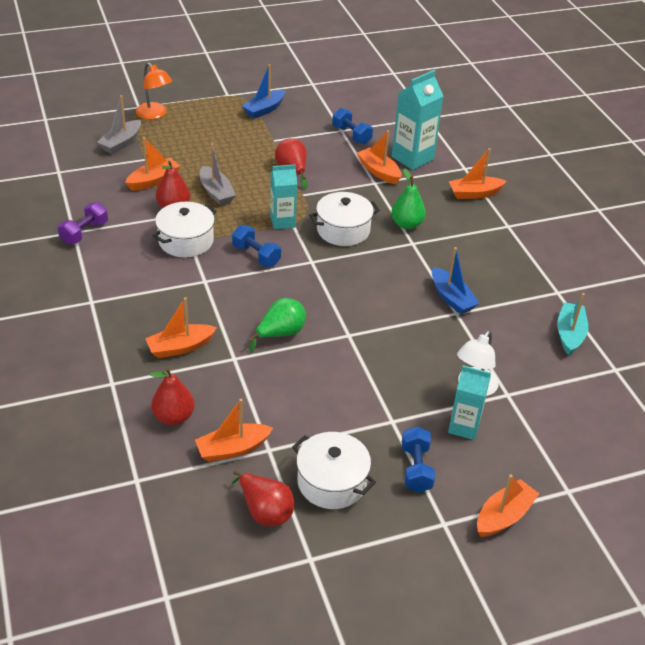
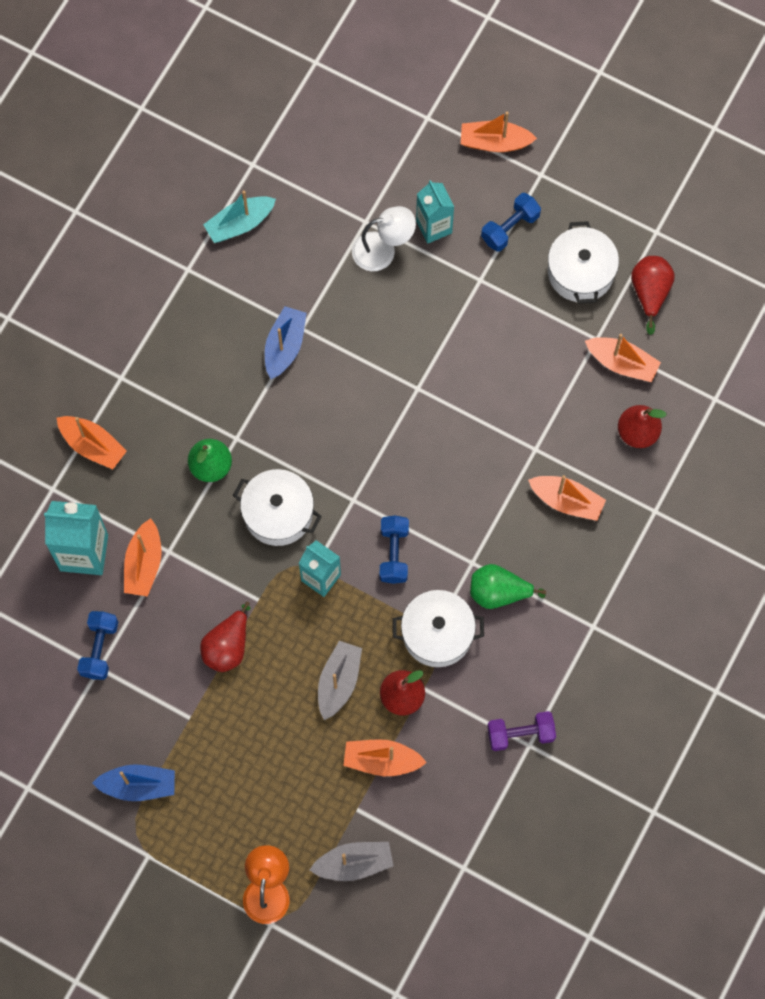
camera: 130 degrees left, 30 degrees up
(280, 334) = (471, 440): green pear -> green pear (498, 592)

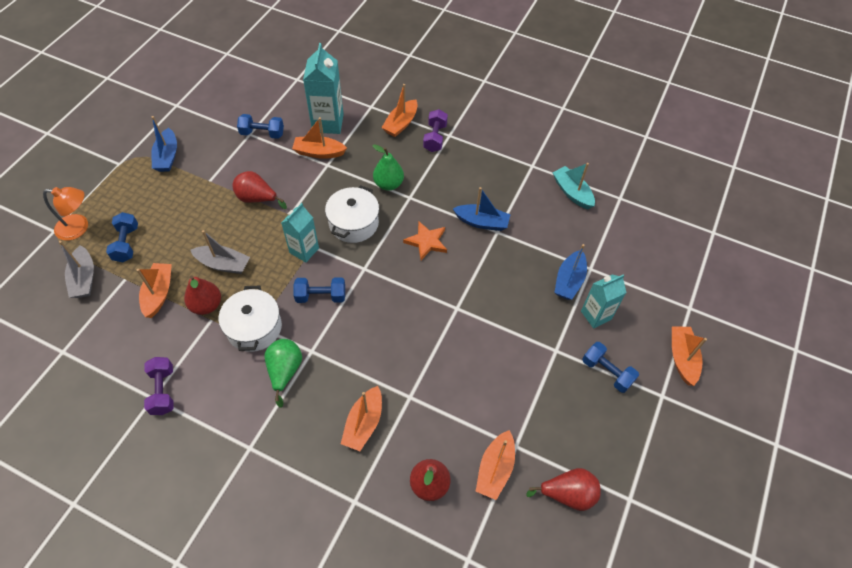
camera: 85 degrees right, 15 degrees down
(125, 398) = (435, 138): none -> purple dumbbell
(298, 817) = (126, 244): none -> blue dumbbell
(314, 419) = (426, 242): none -> orange star
(383, 250) = (569, 281): white lamp -> blue boat
(580, 272) = (577, 431): white pot -> none

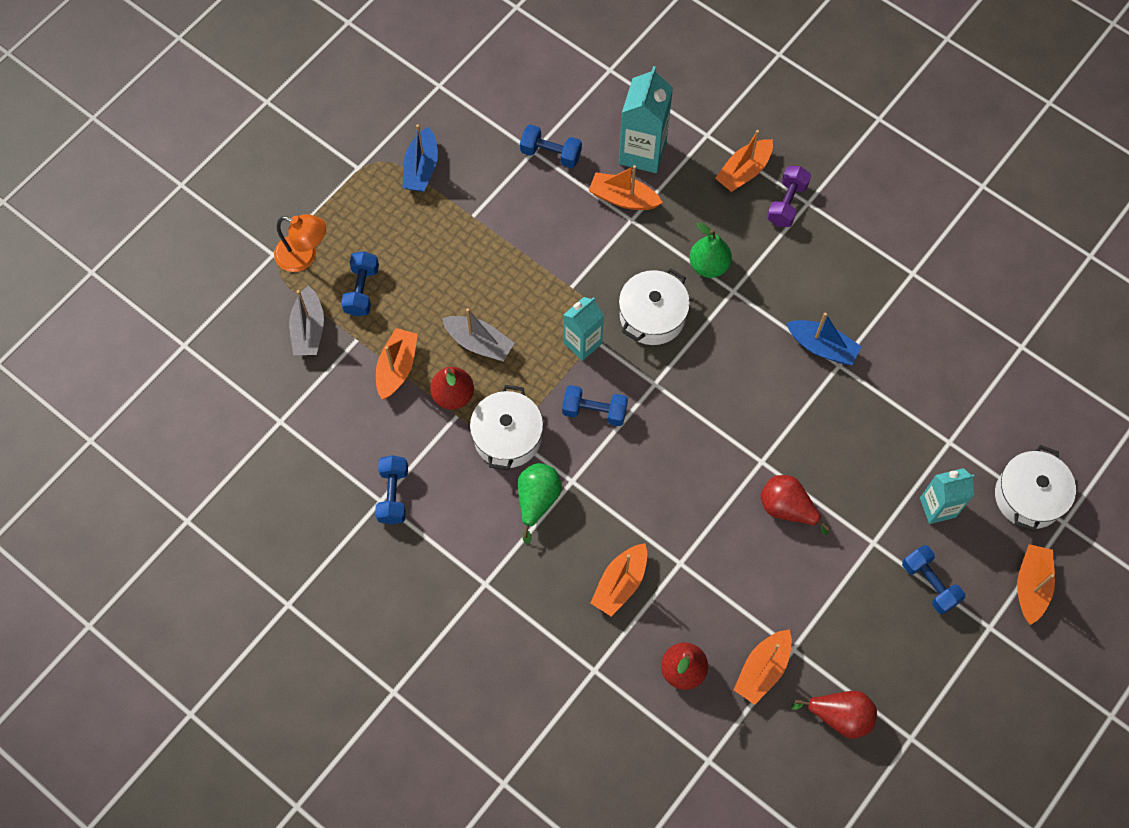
camera: 15 degrees right, 10 degrees up
(163, 391) = (393, 495): purple dumbbell -> blue dumbbell
(257, 199) = (532, 255): red pear -> red pear (787, 508)
(426, 242) = (742, 362): orange star -> none
(569, 281) = (916, 453): blue boat -> none
(572, 192) = (957, 326): turquoise boat -> none
(658, 295) = (1028, 496): none -> white pot

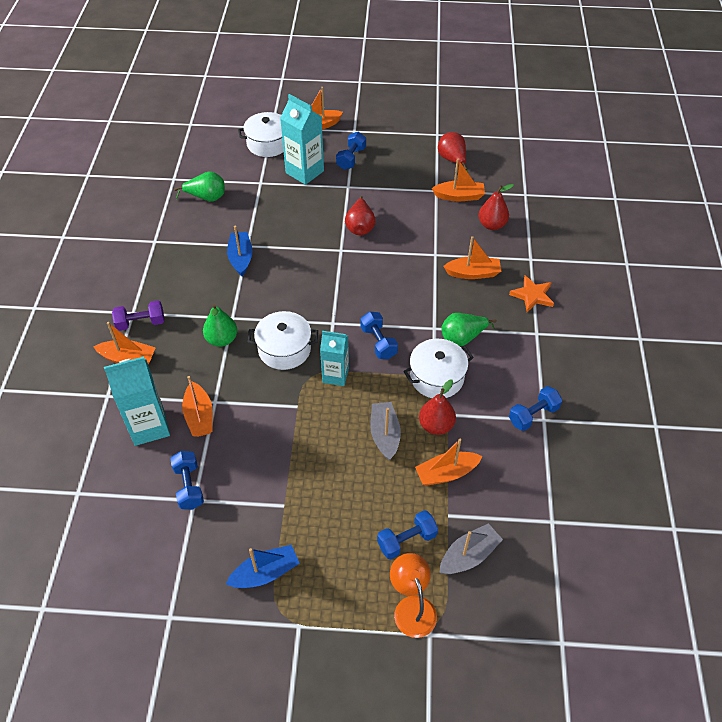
camera: 125 degrees left, 15 degrees down
(539, 624) = (532, 295): none -> orange star
(937, 507) = (304, 172): turquoise carton -> turquoise carton, size x1.50
(959, 365) = (206, 197): none -> green pear

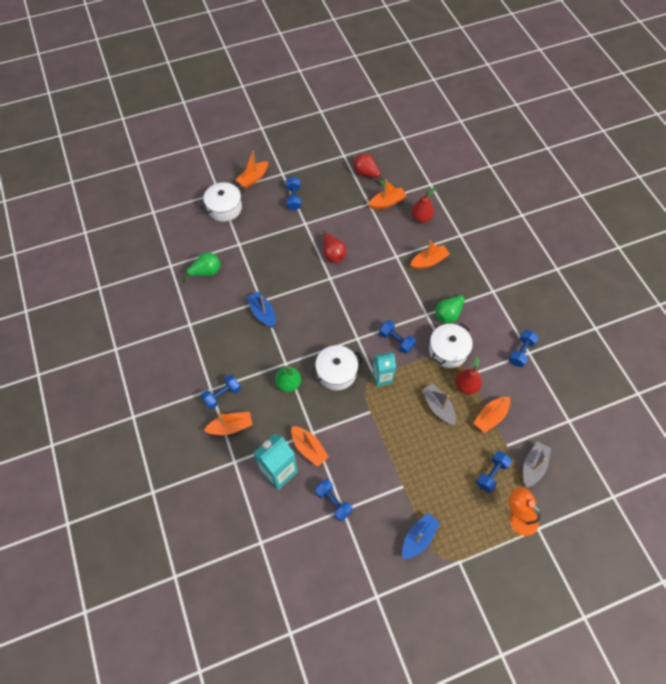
camera: 25 degrees left, 10 degrees up
(141, 323) = (222, 395): purple dumbbell -> blue dumbbell
(304, 172) = (266, 222): turquoise carton -> none
(532, 295) = (476, 263): orange star -> none

